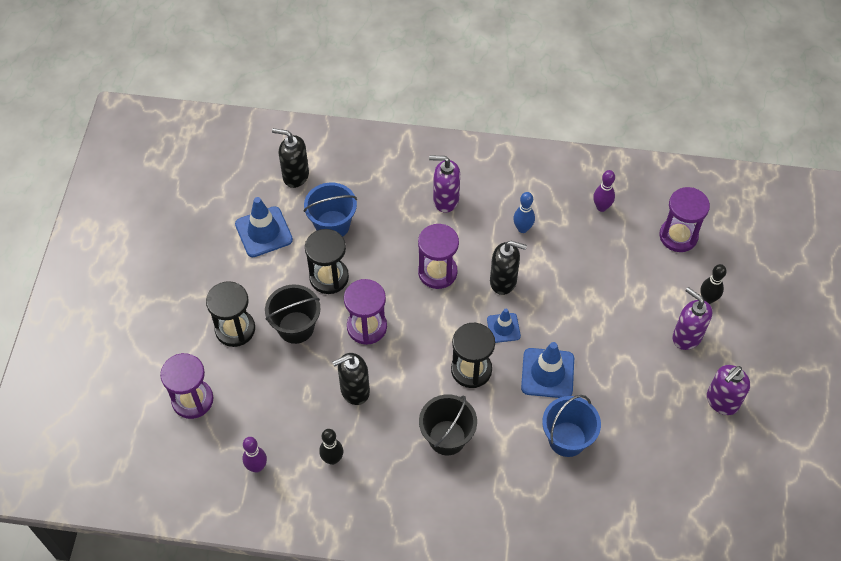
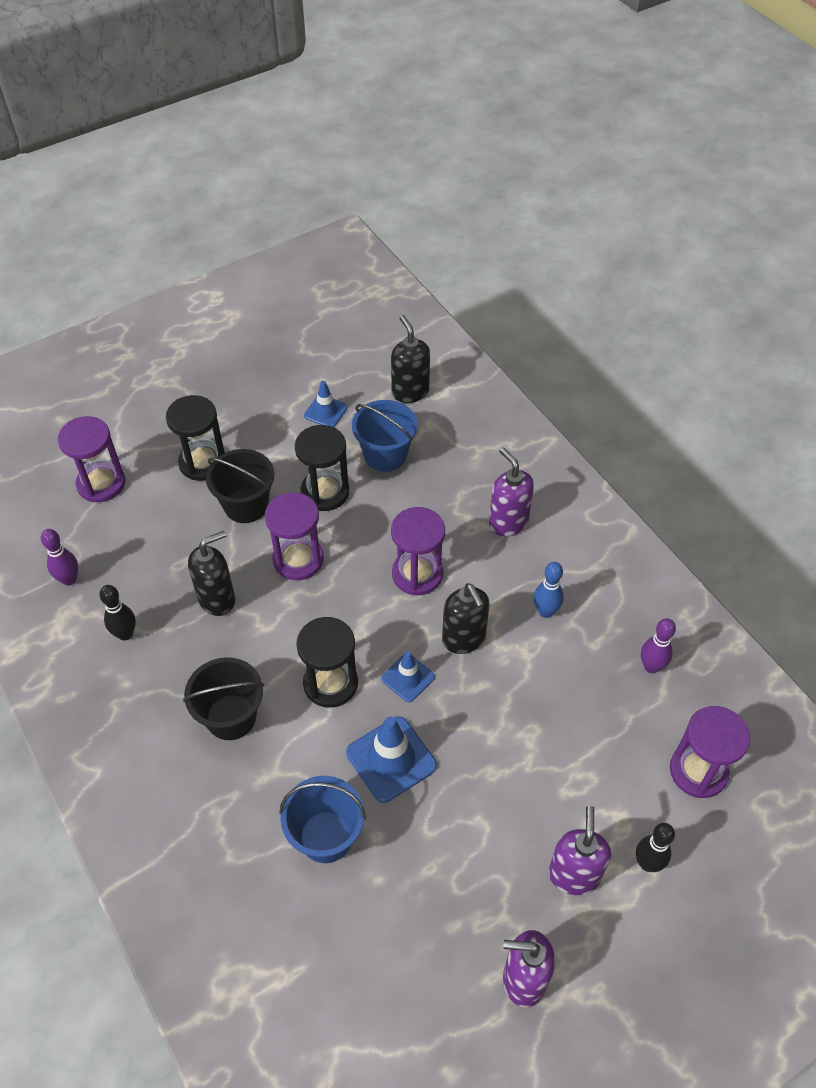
camera: 50 degrees right, 5 degrees down
(264, 232) = (325, 411): blue traffic cone -> blue traffic cone, size x0.61
(354, 390) = (217, 599): black soap dispenser -> black soap dispenser turned 120 degrees clockwise

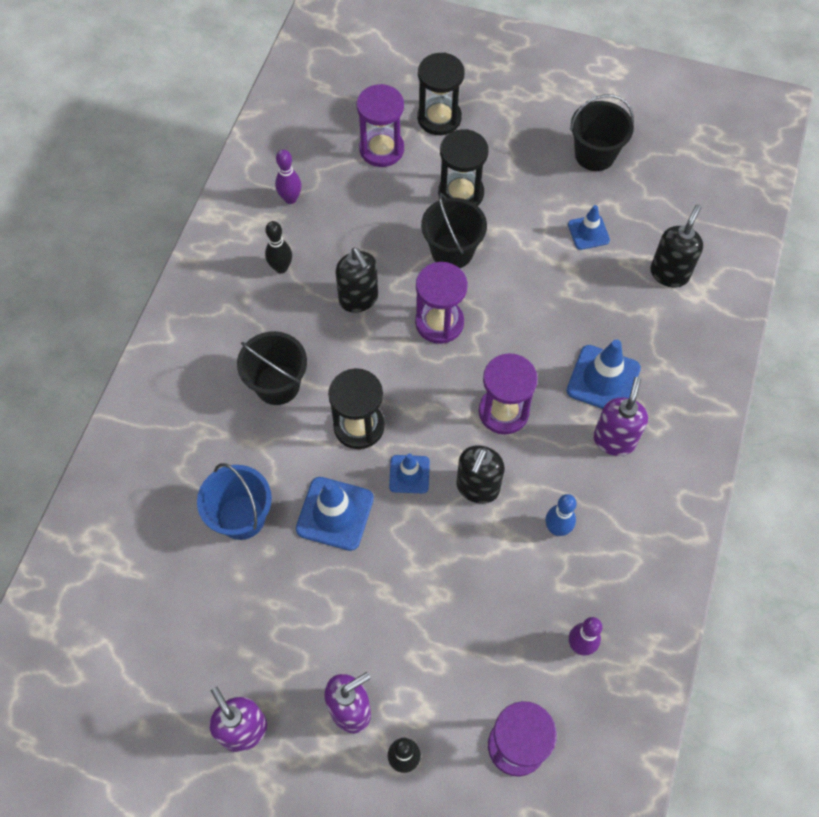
camera: 50 degrees right, 10 degrees up
(217, 599) = (359, 299): black soap dispenser -> black soap dispenser turned 45 degrees clockwise
(266, 360) = (595, 154): none -> black bucket
(325, 492) = (514, 292): black hourglass -> black hourglass (439, 118)
(385, 455) = (590, 305): blue bucket -> none
(453, 493) = (603, 379): none -> blue traffic cone

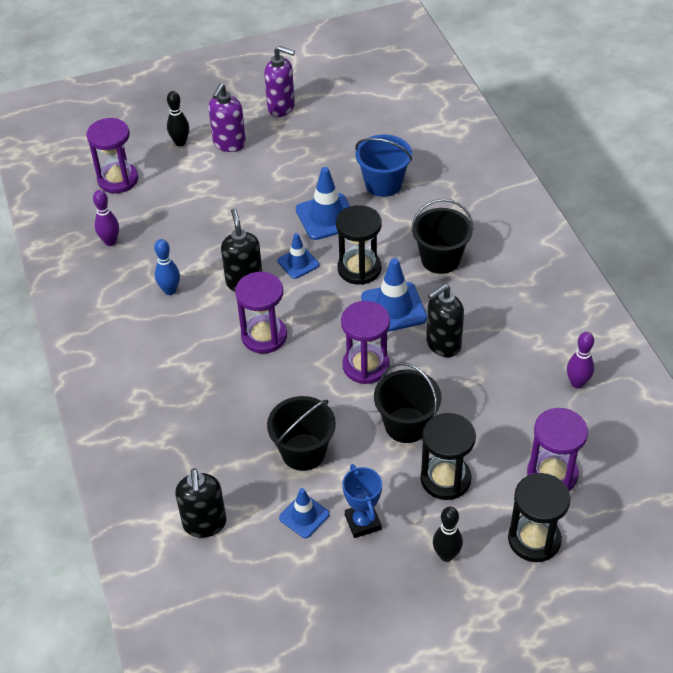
camera: 145 degrees right, 15 degrees down
(281, 268) = (524, 330): black bowling pin -> black bowling pin (446, 555)
(359, 299) = (443, 344): black soap dispenser -> black soap dispenser turned 60 degrees counterclockwise
(548, 201) = (362, 522): none -> blue trophy
(595, 154) = (357, 601): black bucket -> black bucket (303, 452)
(603, 379) = (204, 402): blue traffic cone -> blue traffic cone (393, 308)
(614, 440) = (166, 366): purple soap dispenser -> none

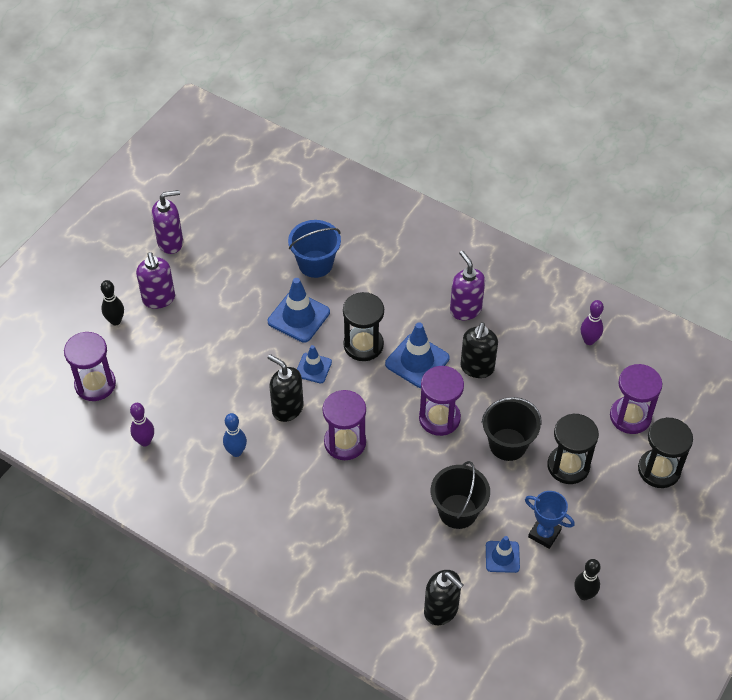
camera: 40 degrees left, 5 degrees up
(440, 259) = (414, 302): black bucket -> none
(446, 555) = (616, 518): black bowling pin -> black bowling pin (584, 594)
(481, 291) = (465, 309): none -> purple soap dispenser

